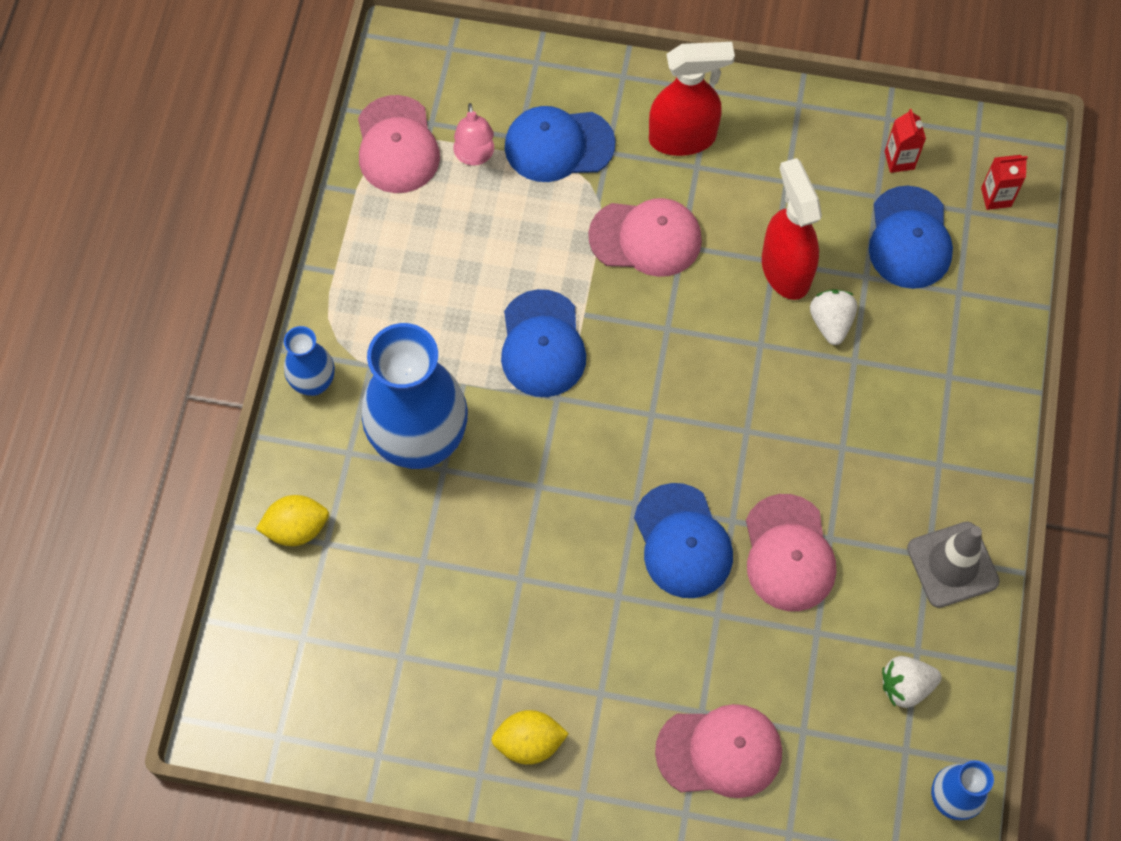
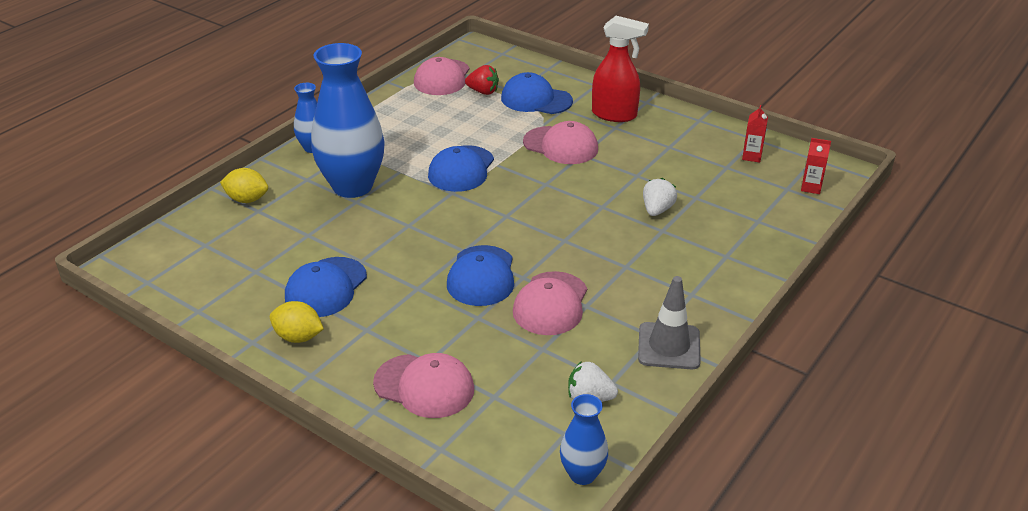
camera: 25 degrees right, 30 degrees down
(475, 156) = (483, 92): pink lamp -> red strawberry
(785, 270) = (642, 180): red spray bottle -> none
(909, 238) = (737, 189): blue cap -> blue cap (326, 287)

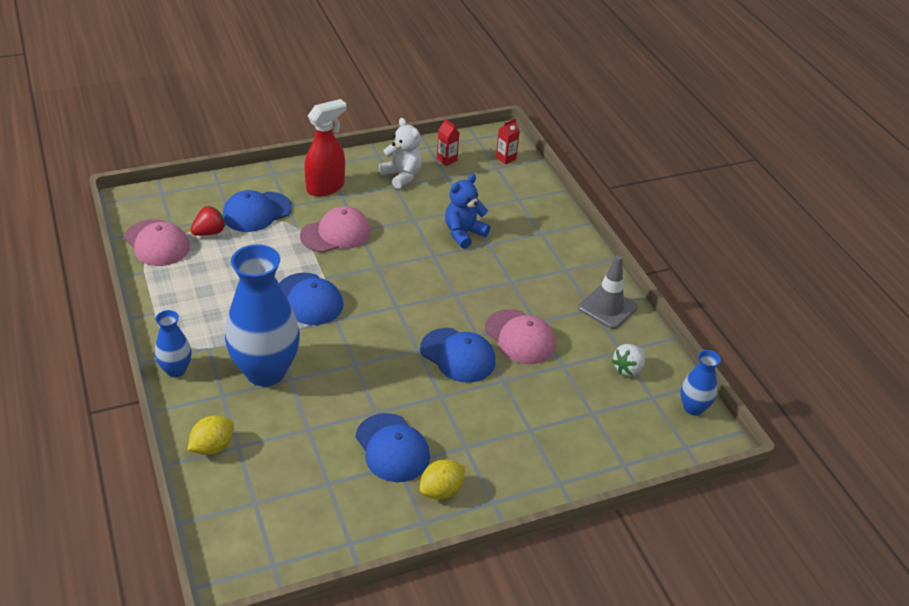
camera: 60 degrees left, 5 degrees up
(424, 386) = (555, 443): pink cap -> none
(657, 210) = (463, 233): white strawberry -> blue teddy bear
(689, 144) = (402, 176): none -> white teddy bear

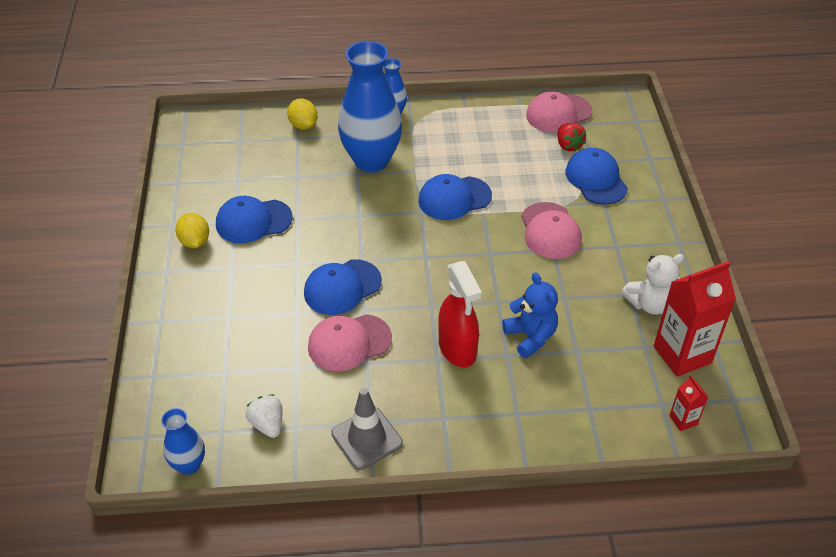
camera: 110 degrees right, 5 degrees up
(326, 187) = (634, 235): red spray bottle -> red spray bottle (457, 349)
(447, 160) = (682, 354): red carton -> red carton, size x2.16

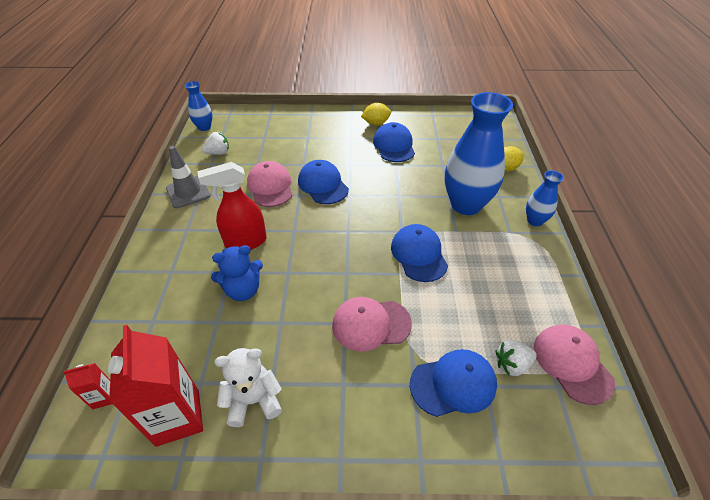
camera: 95 degrees right, 0 degrees up
(568, 145) = (512, 364): red strawberry -> white strawberry
(650, 304) = (253, 400): white teddy bear -> white teddy bear turned 90 degrees clockwise

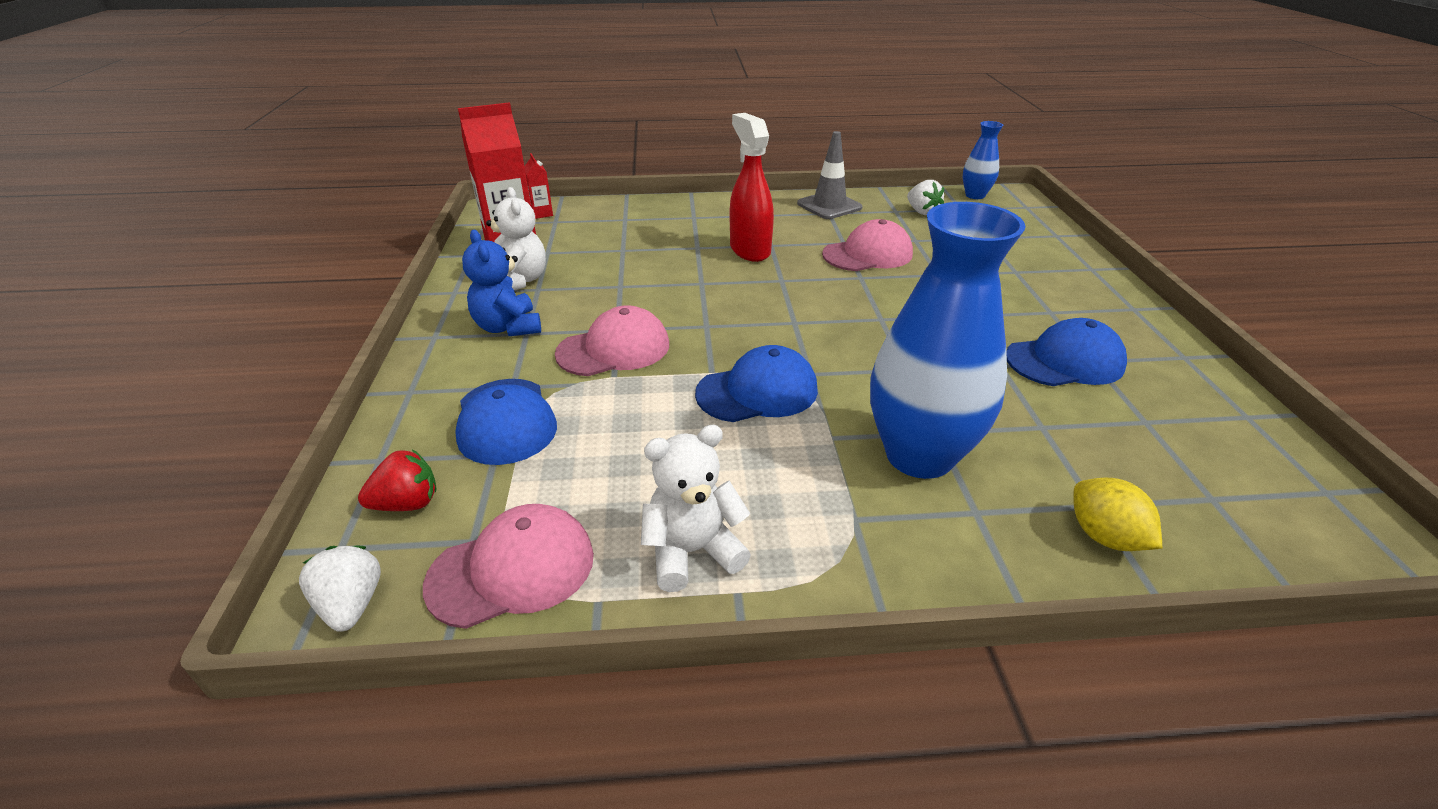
camera: 85 degrees right, 10 degrees down
(243, 290) = (669, 258): blue teddy bear -> blue teddy bear (508, 327)
(323, 185) = (895, 294): blue cap -> none
(371, 324) = (614, 349): pink cap -> pink cap turned 75 degrees clockwise
(376, 123) = (1128, 337): yellow lemon -> none
(512, 364) = (525, 486): white strawberry -> white strawberry (352, 605)
(535, 221) = (911, 570): blue vase -> none
(538, 430) = (407, 504): none -> red strawberry
(542, 289) = (692, 552): none -> white teddy bear

